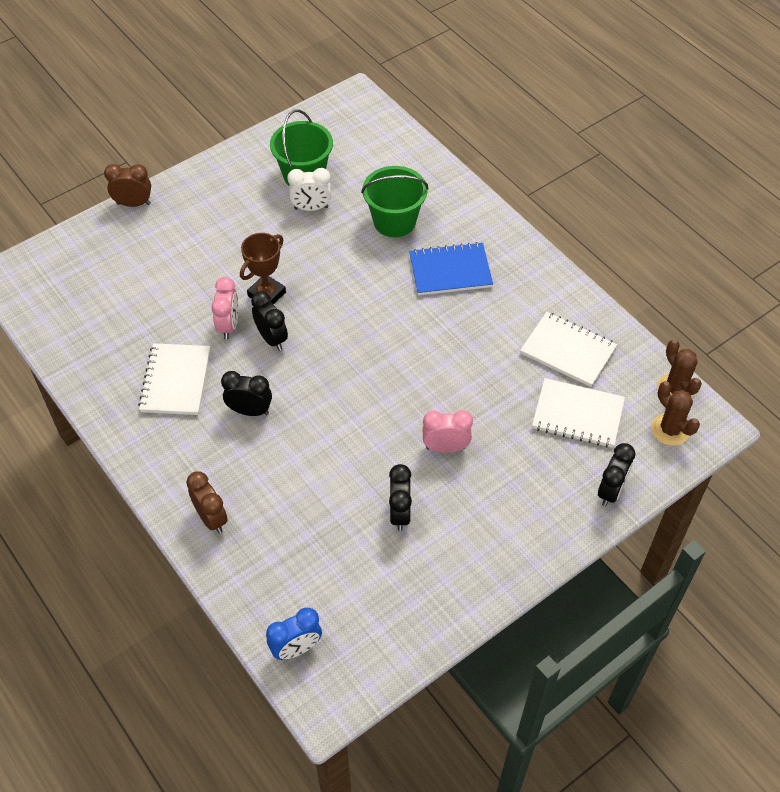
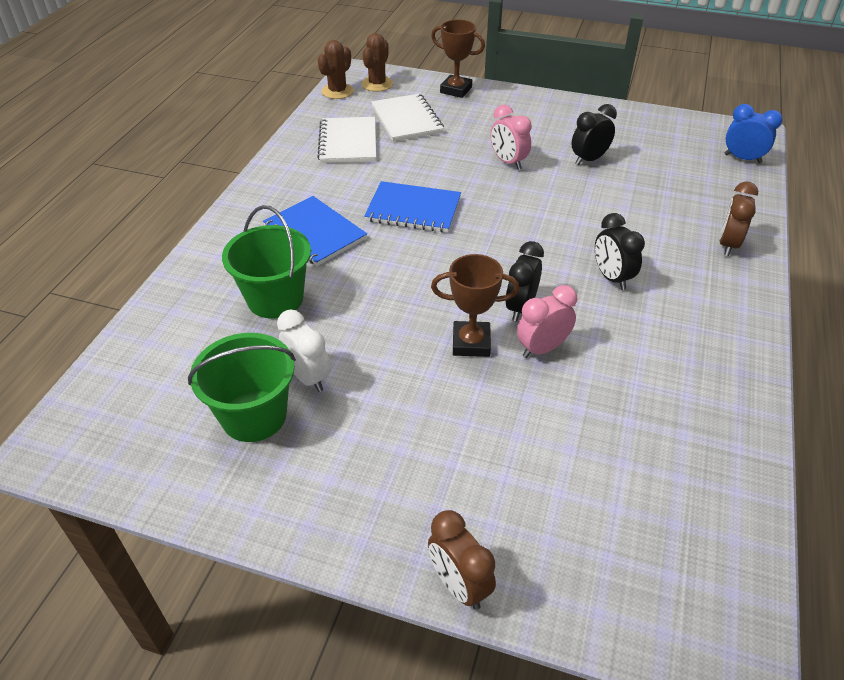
camera: 125 degrees left, 10 degrees down
(175, 381) = (649, 348): white notebook -> none
(431, 342) = (413, 210): none -> blue notebook
(610, 491) = (456, 90): black clock -> brown trophy

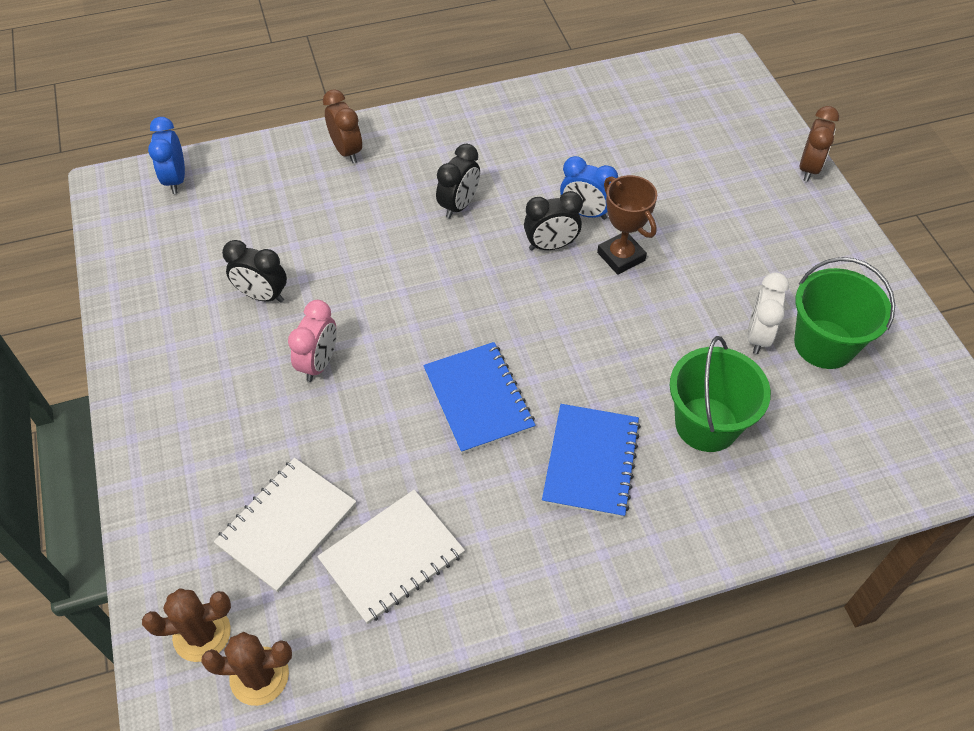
camera: 125 degrees left, 10 degrees up
(456, 90) = (161, 515): brown trophy -> none
(542, 348) = (585, 213): pink clock -> blue clock
(728, 244) = (347, 151): brown clock -> brown clock turned 105 degrees counterclockwise

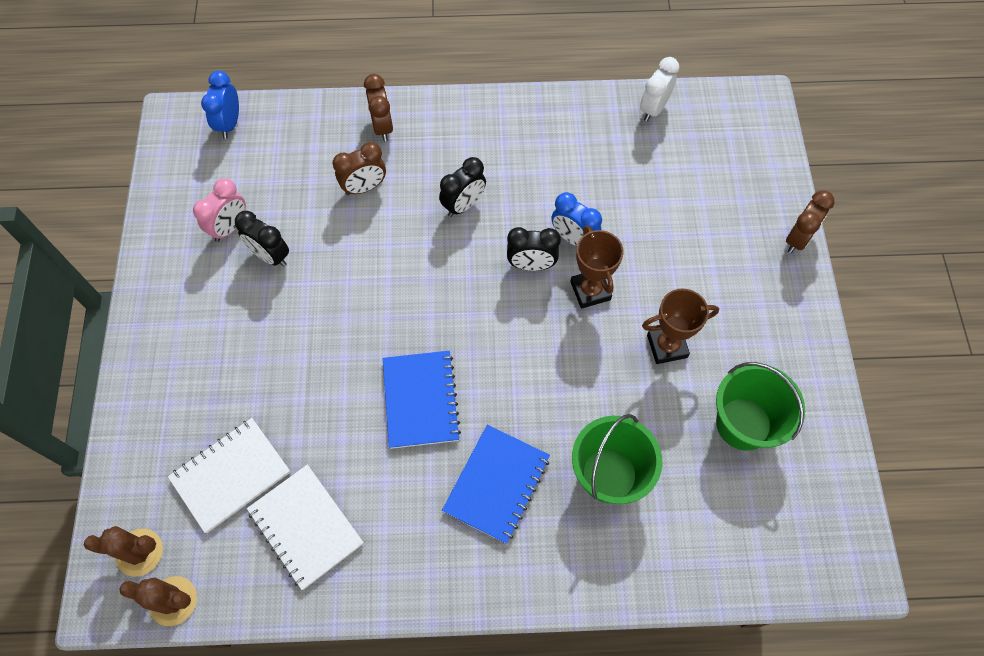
camera: 15 degrees right, 10 degrees up
(319, 363) = (298, 332): pink clock -> pink clock (230, 227)
(346, 210) = (364, 187): none -> brown clock
(392, 557) = (305, 527): white notebook -> white notebook turned 75 degrees clockwise
(719, 290) = (667, 346): none -> brown trophy
(758, 336) = (686, 401): white clock -> white clock (653, 109)

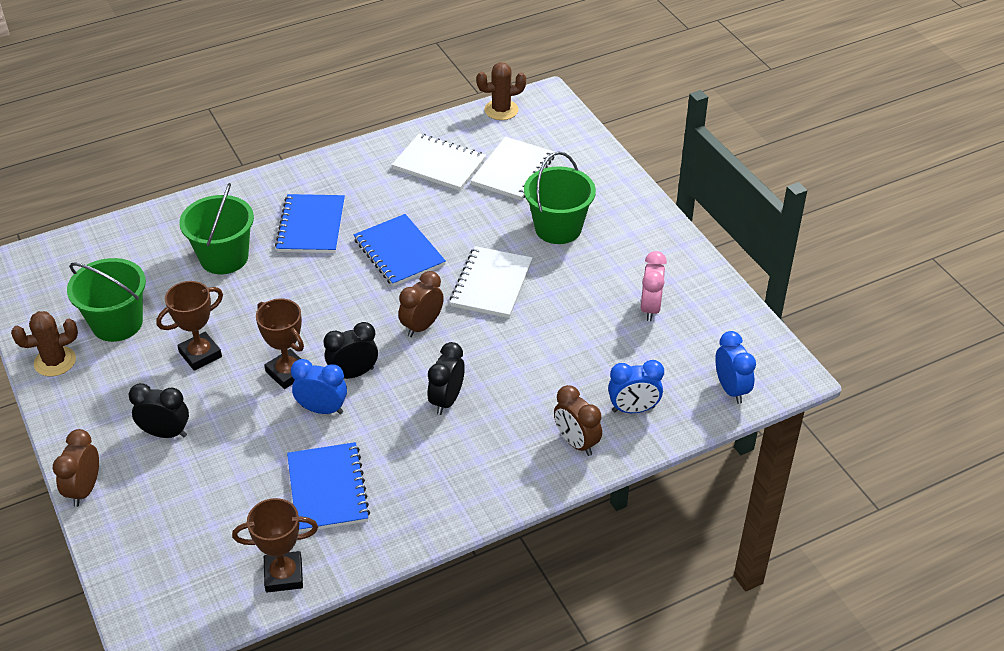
camera: 155 degrees right, 20 degrees down
(139, 552) = (543, 121): brown cactus -> brown cactus (55, 361)
(242, 363) = (558, 228): none -> green bucket
(270, 256) = (596, 300): black clock -> black clock (165, 433)
(318, 137) = (633, 409): none -> blue clock
(353, 317) = (491, 284): none -> white notebook
(364, 187) = (553, 381): brown clock -> brown clock (422, 326)
(596, 163) = (328, 489): none -> blue notebook
(653, 109) = (283, 575): white clock -> brown trophy

